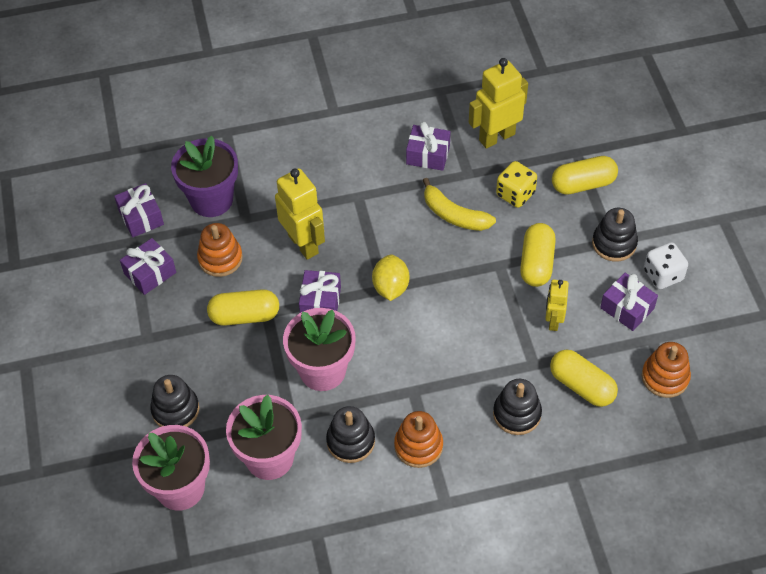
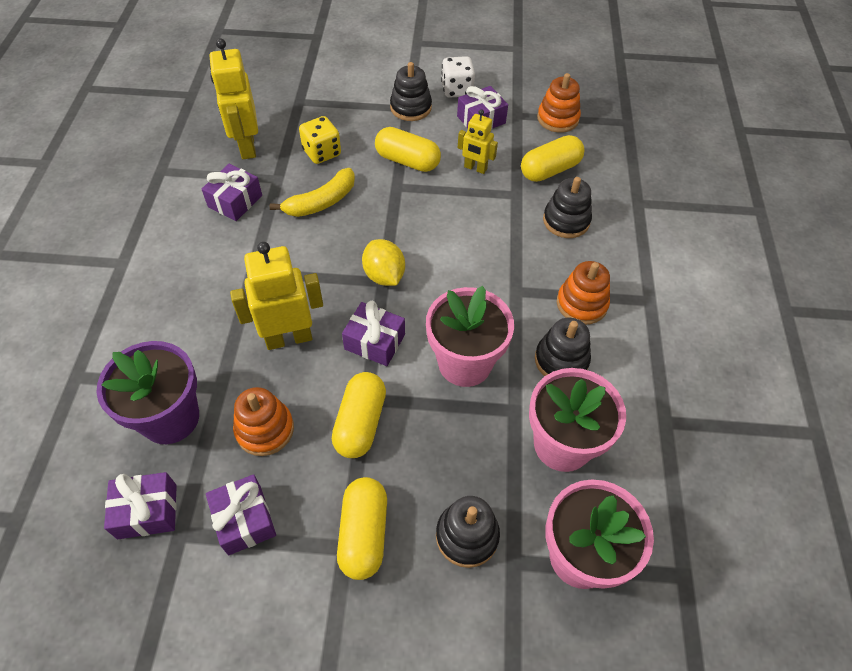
camera: 75 degrees left, 0 degrees up
(390, 287) = (384, 275): yellow lemon -> yellow lemon turned 45 degrees clockwise
(583, 184) = (337, 107): yellow capsule -> yellow capsule (363, 533)

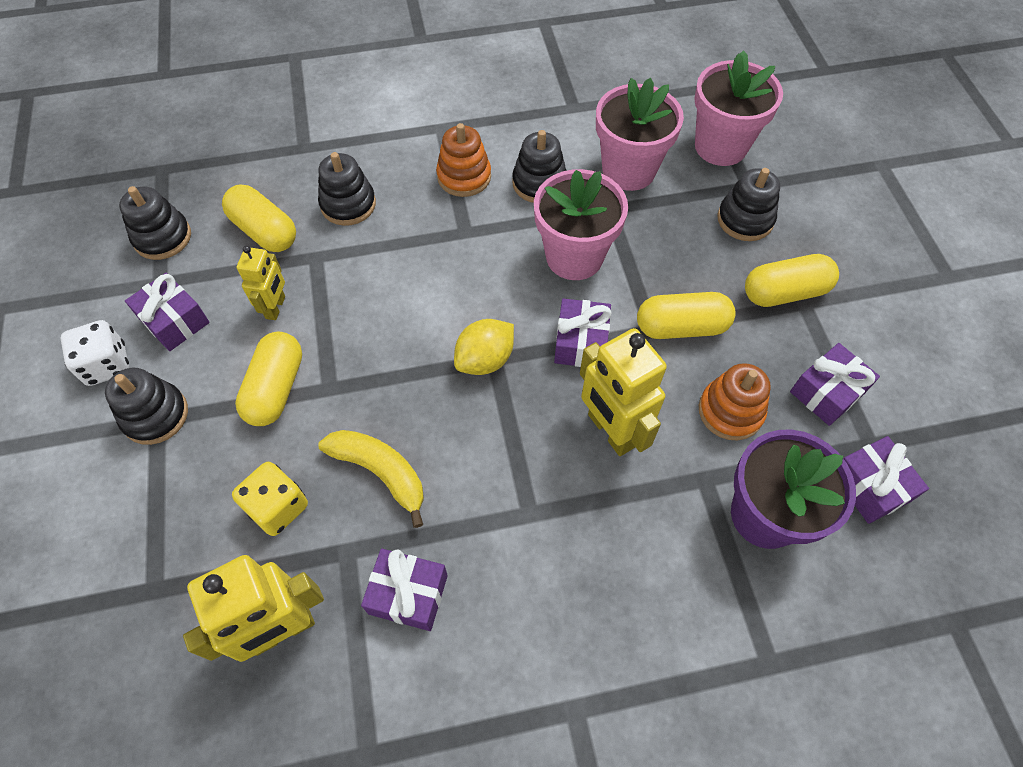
camera: 105 degrees left, 5 degrees up
(557, 119) = (162, 237): orange stacking toy -> black stacking toy

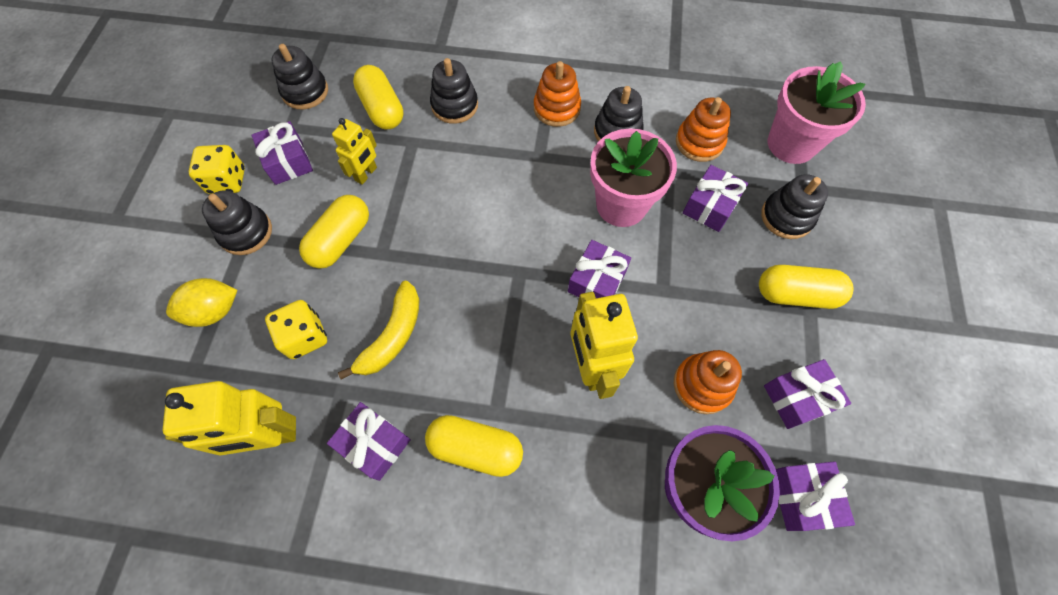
camera: 20 degrees right, 5 degrees up
(107, 365) = (227, 181): white dice -> yellow dice
(380, 472) = (392, 336): yellow banana -> yellow banana turned 60 degrees clockwise
(485, 360) = (512, 270): yellow lemon -> yellow lemon (214, 311)
(628, 170) = (699, 142): pink flower pot -> orange stacking toy
(665, 231) = (710, 206): none -> purple gift
(681, 327) = (689, 296): yellow capsule -> yellow capsule (475, 448)

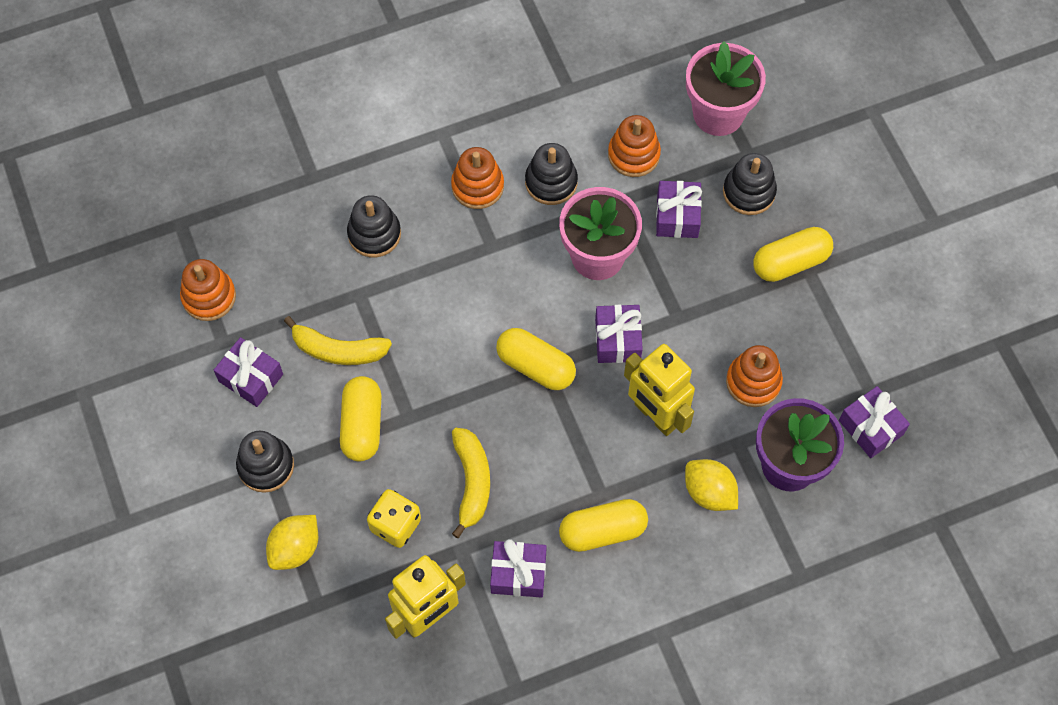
camera: 30 degrees left, 0 degrees up
(227, 181) = (206, 428): yellow dice -> none
(305, 92) = (209, 297): black stacking toy -> orange stacking toy
(366, 174) = (338, 350): yellow robot -> yellow banana
(382, 109) = (303, 275): yellow capsule -> yellow capsule (536, 366)
(599, 470) = (709, 492): none -> yellow lemon
(798, 398) = (832, 351): purple gift -> none

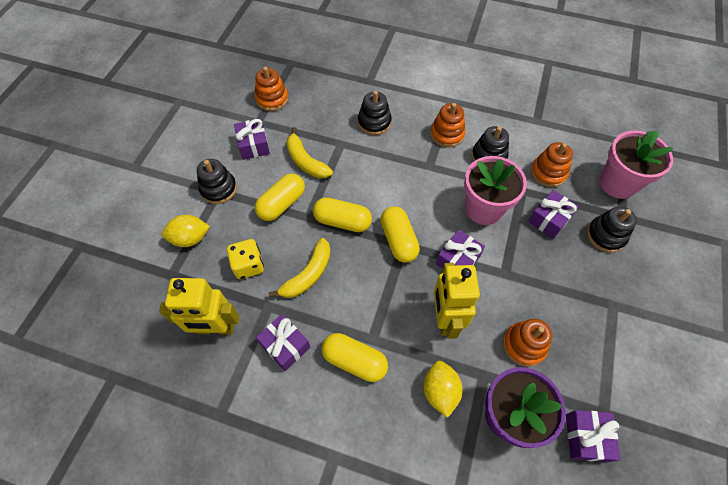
camera: 40 degrees right, 5 degrees down
(790, 262) = (604, 292): yellow capsule -> yellow capsule (342, 221)

